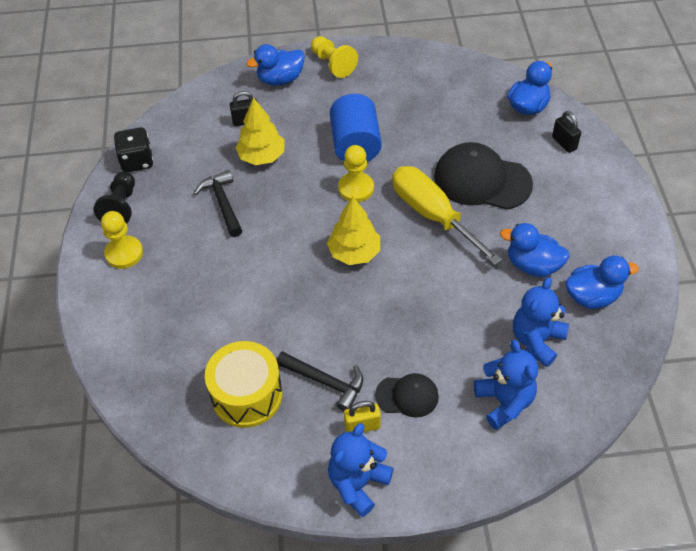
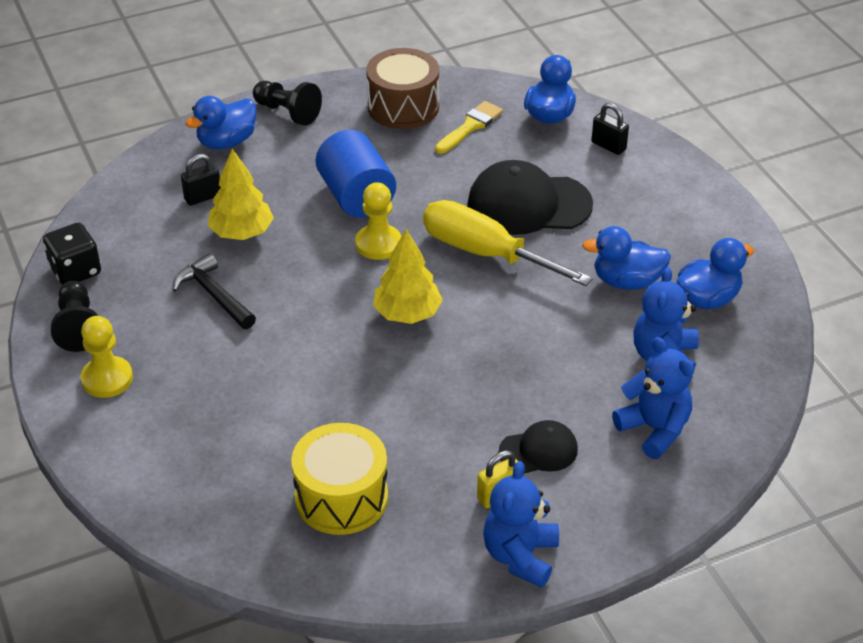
camera: 20 degrees left, 10 degrees down
(325, 382) = (433, 460): black hammer -> none
(333, 64) = (287, 112): yellow pawn -> black pawn
(419, 76) = (403, 107): none -> brown drum
(463, 103) = (470, 126): none -> yellow brush

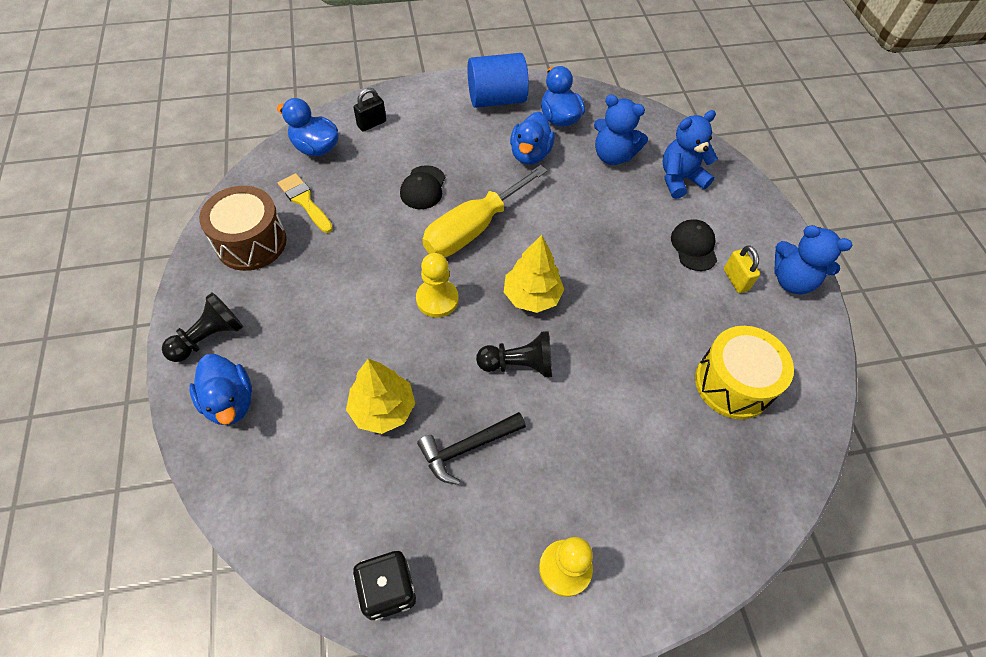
camera: 80 degrees left, 15 degrees up
(78, 327) = (480, 594): black pawn -> black pawn (518, 364)
(203, 197) = (313, 438): black padlock -> none
(356, 196) = (366, 303): blue cylinder -> blue cylinder (496, 99)
(528, 204) = (423, 188): black cap -> black cap, size x0.55

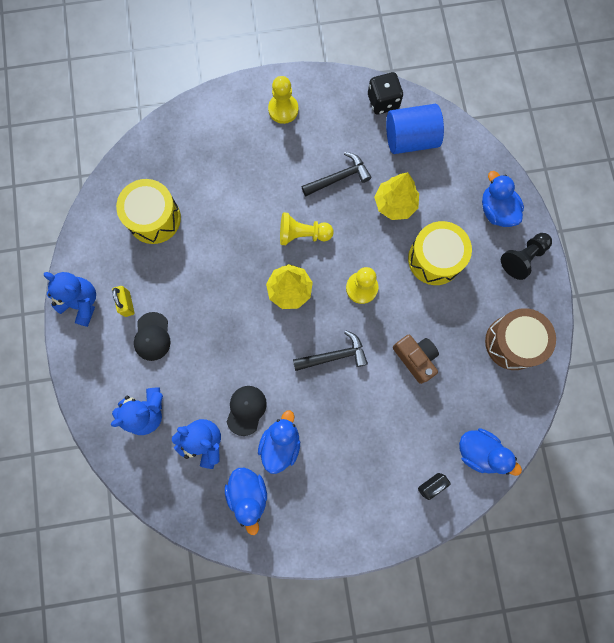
camera: 175 degrees left, 20 degrees up
(304, 201) = (478, 386): yellow brush -> none
(334, 335) = (435, 259): none -> yellow drum
(375, 226) = (415, 358): none -> brown camera
(423, 188) = (377, 402): black cap -> black cap (246, 410)
(473, 228) = (334, 356): yellow screwdriver -> black hammer
(496, 99) = (309, 522): blue cylinder -> blue cylinder (410, 139)
(518, 364) = (303, 234): black pawn -> yellow pawn

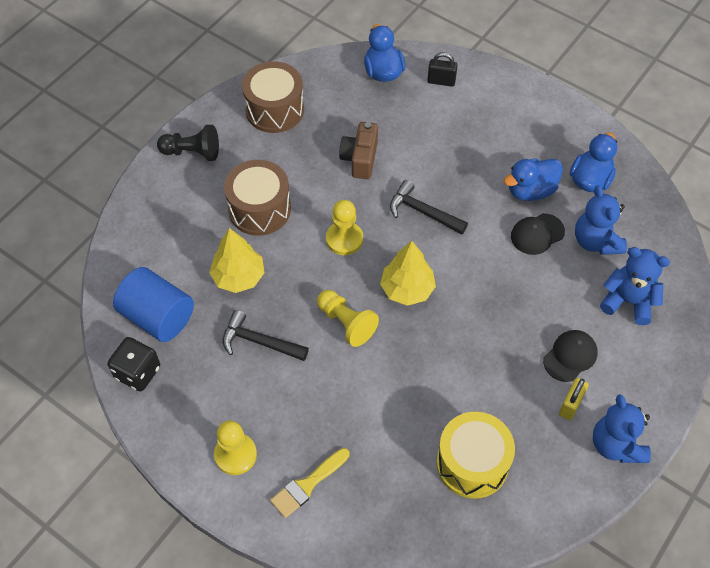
camera: 135 degrees left, 20 degrees down
(230, 129) = (307, 485): none -> yellow brush
(435, 259) = (259, 209): yellow drum -> brown drum
(496, 210) = (166, 200): blue duck -> none

